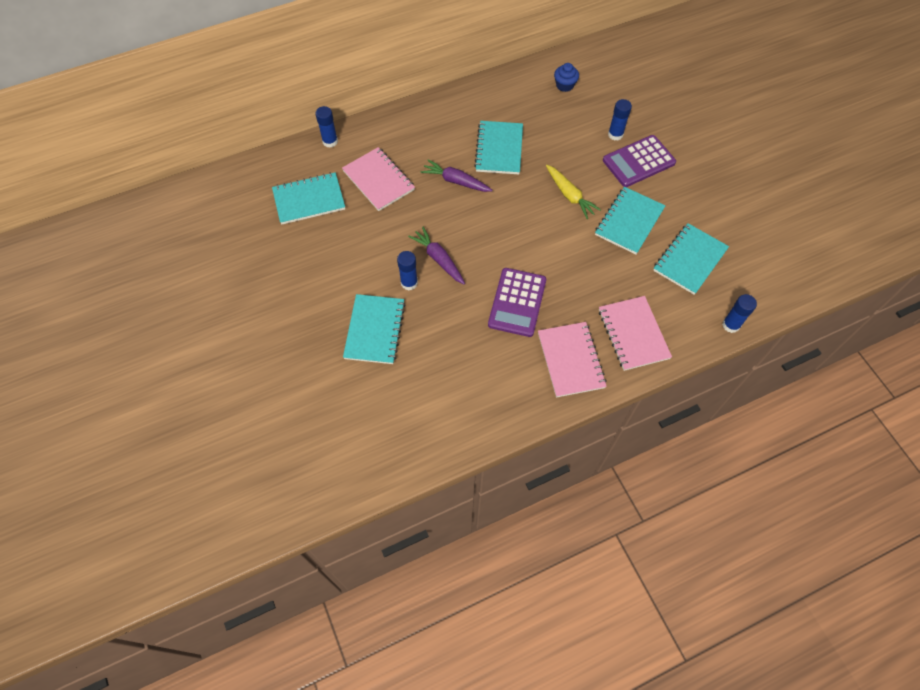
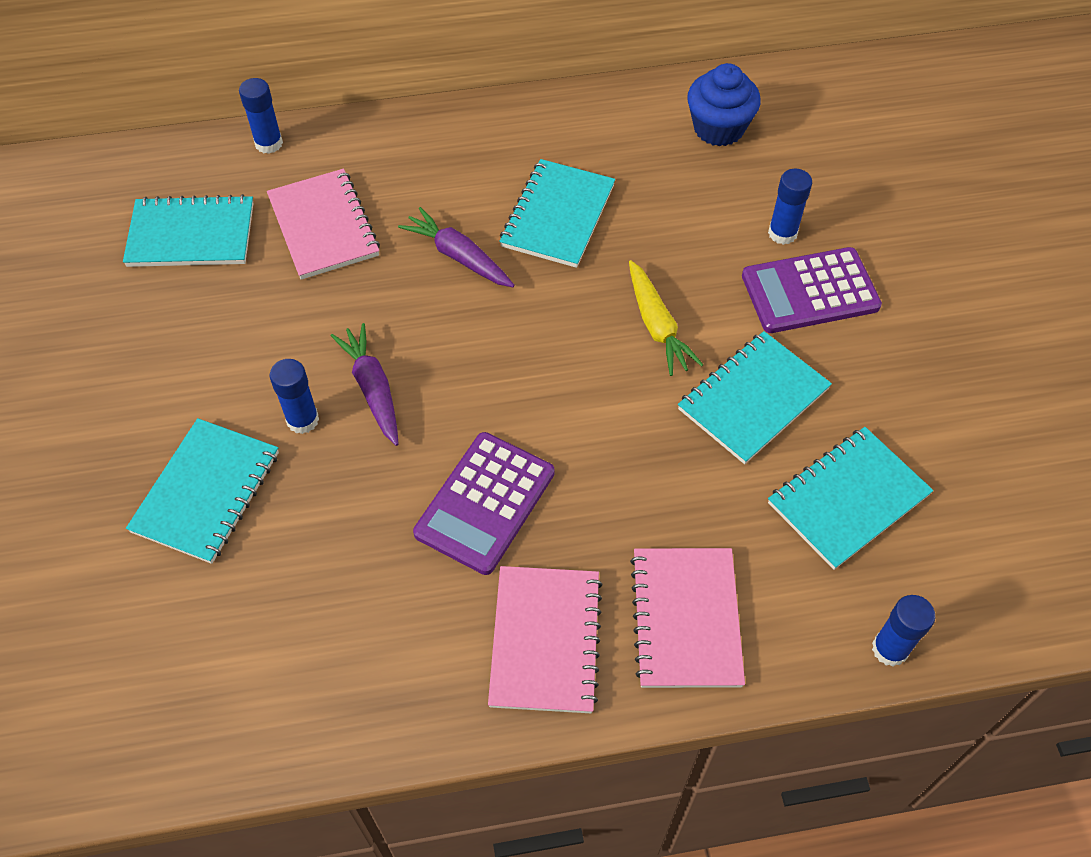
camera: 15 degrees right, 5 degrees down
(564, 85) = (718, 128): blue cupcake -> blue cupcake, size x1.55

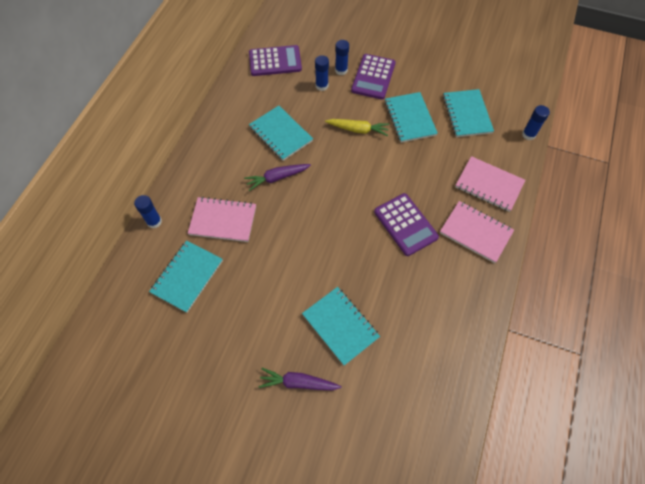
camera: 60 degrees left, 5 degrees up
(302, 420) = (325, 273): blue glue stick -> blue glue stick (321, 86)
(372, 389) = (326, 240): purple carrot -> purple carrot (298, 383)
(718, 128) = (275, 61): blue cupcake -> purple calculator

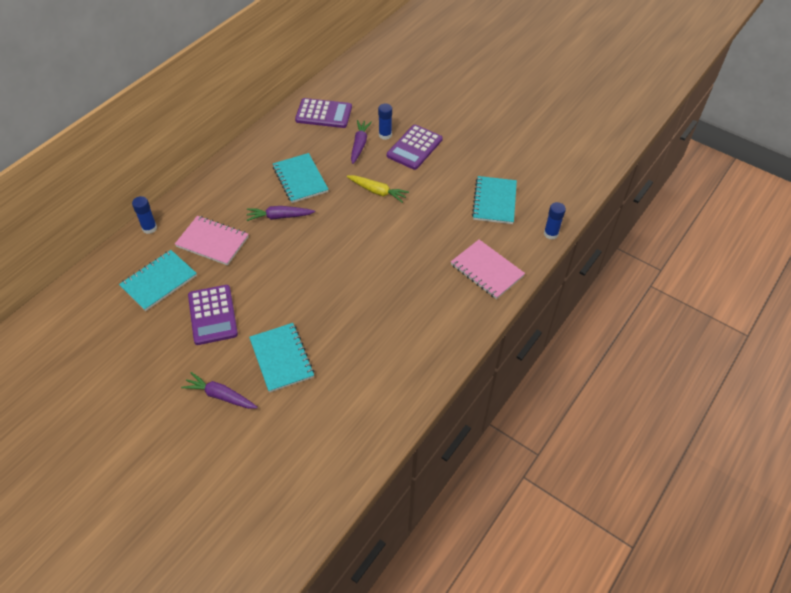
camera: 15 degrees right, 10 degrees down
(321, 86) = (359, 145): blue glue stick -> purple carrot
(405, 224) = (385, 286): purple calculator -> purple calculator (212, 315)
(410, 118) = (434, 192): turquoise notebook -> none
(475, 232) = (452, 310): pink notebook -> none

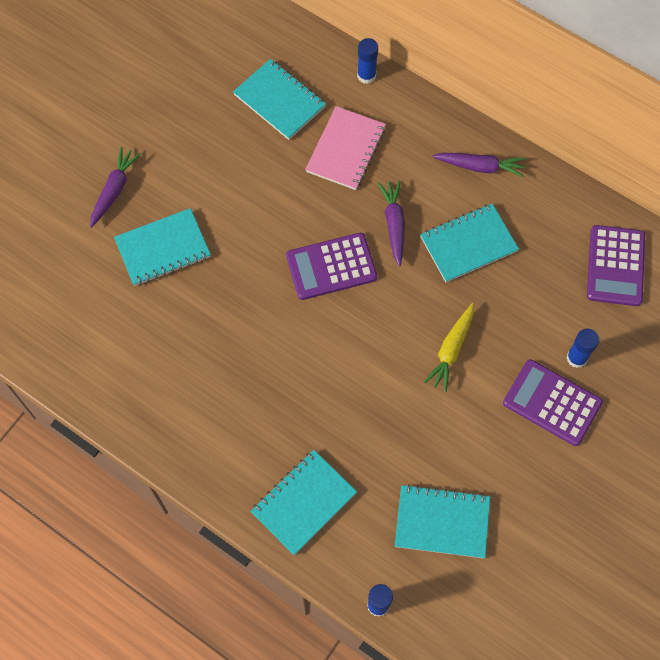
camera: 90 degrees right, 15 degrees up
(212, 315) = (228, 166): purple calculator -> purple calculator (331, 266)
(359, 145) = (549, 321): purple carrot -> purple carrot (480, 167)
(487, 270) = (304, 503): pink notebook -> turquoise notebook

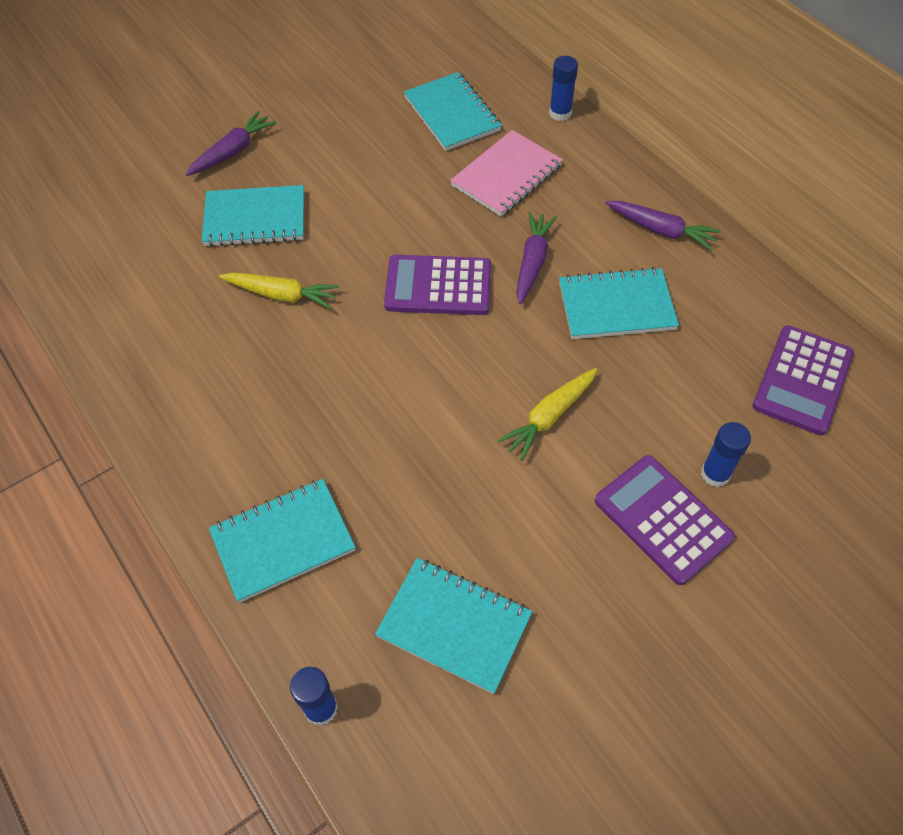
camera: 20 degrees right, 10 degrees down
(215, 311) = (281, 295): none -> yellow carrot

